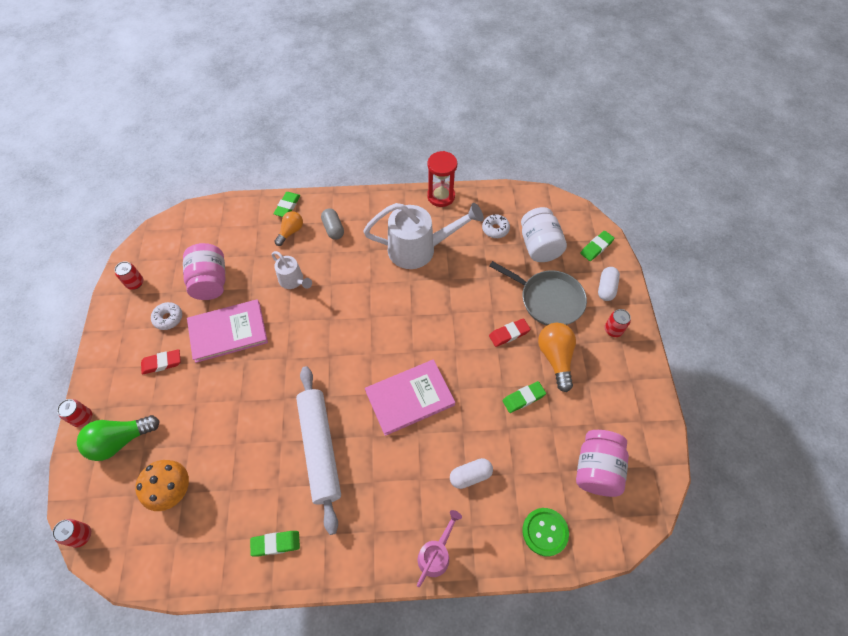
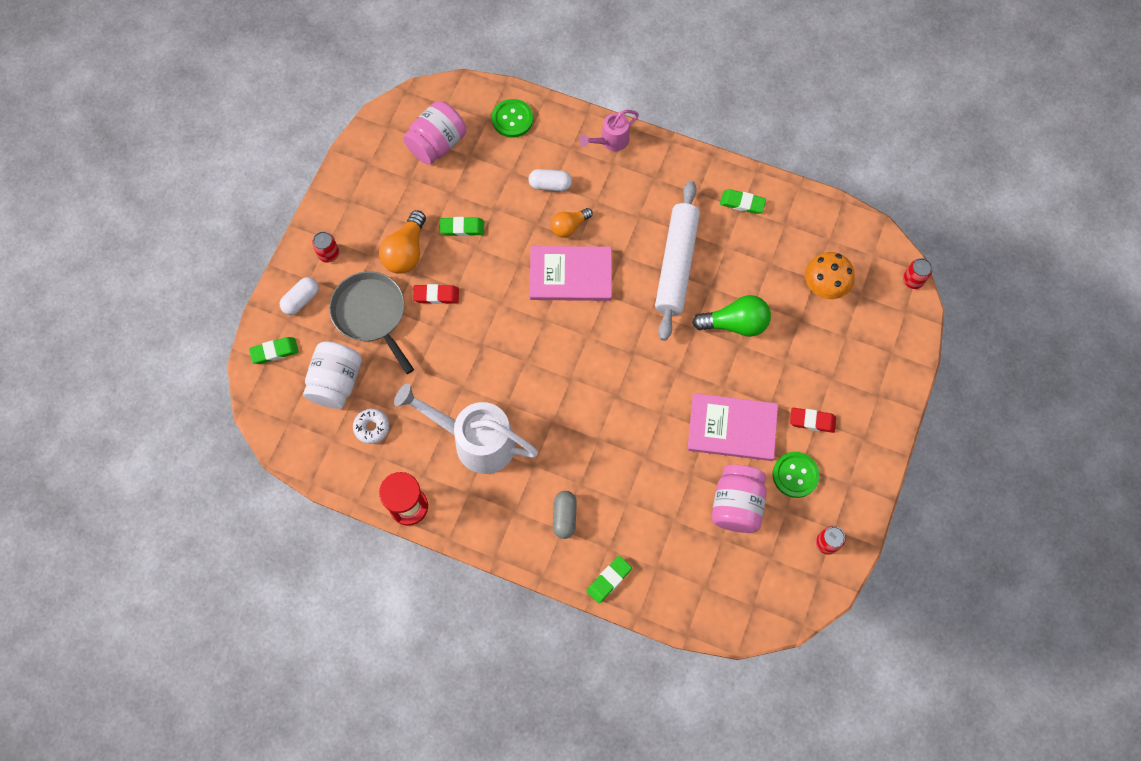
camera: 155 degrees left, 10 degrees up
(83, 418) = (902, 393): red can -> none
(120, 441) = (867, 353): green light bulb -> green light bulb (735, 323)
(168, 318) = (795, 475): white donut -> green button
(291, 232) = (618, 536): orange light bulb -> orange light bulb (569, 226)
(293, 281) = (639, 462): white watering can -> none

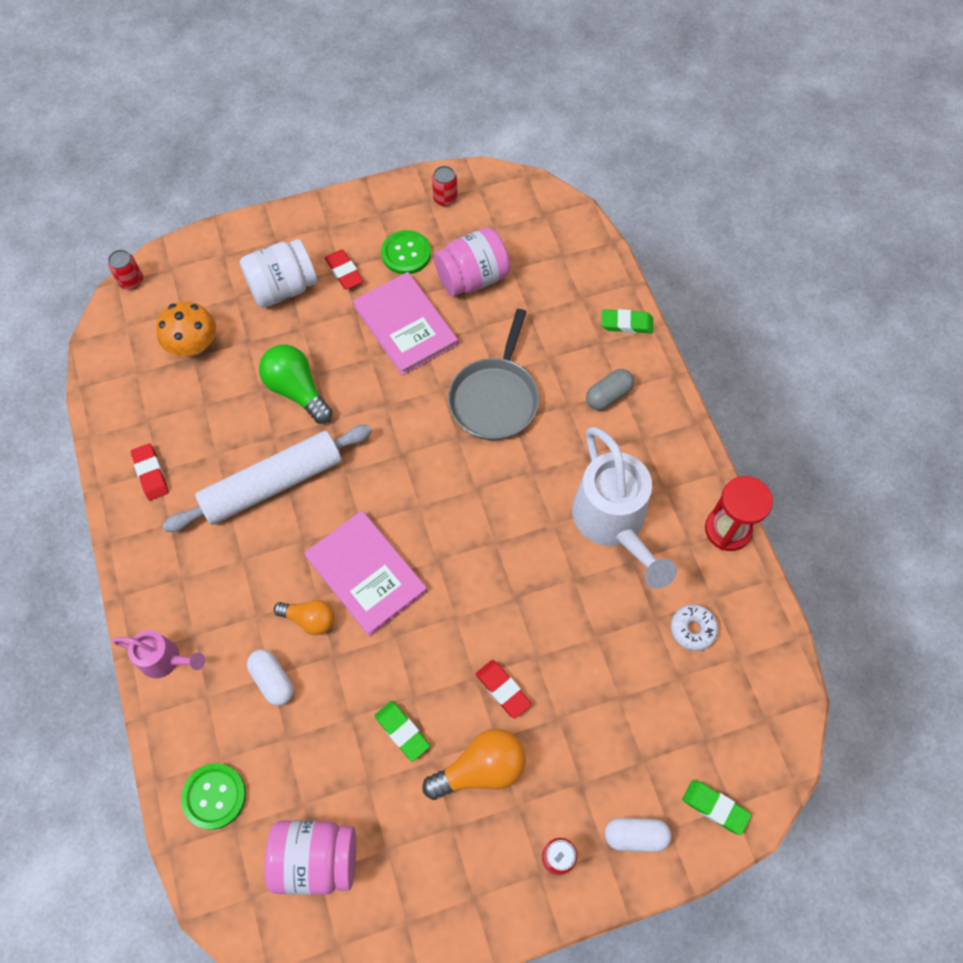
camera: 130 degrees left, 5 degrees down
(336, 382) = (683, 707): white jar -> white jar (283, 288)
(371, 314) = (582, 740): grey pan -> grey pan (495, 398)
(742, 203) = (151, 473): green eraser -> red eraser

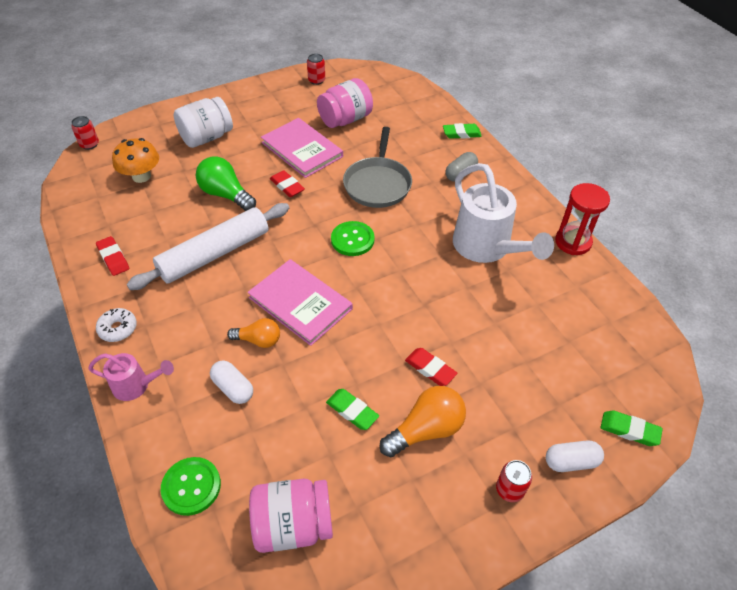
camera: 10 degrees left, 15 degrees down
(344, 272) = (251, 125): red eraser -> red eraser (287, 186)
(406, 253) = (294, 111): green button -> green button (352, 240)
(692, 629) = (568, 308): white donut -> white donut (118, 328)

